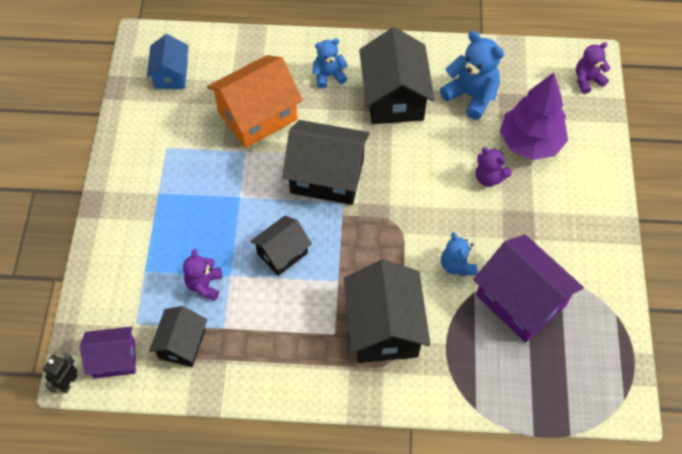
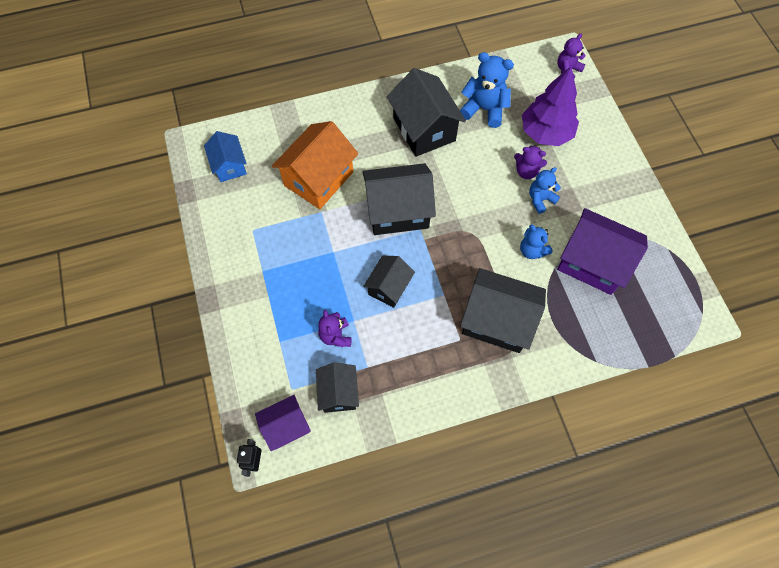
camera: 20 degrees left, 5 degrees up
(329, 75) = (363, 127): blue teddy bear -> blue teddy bear (540, 199)
(384, 327) = (497, 320): black house -> black house turned 45 degrees counterclockwise

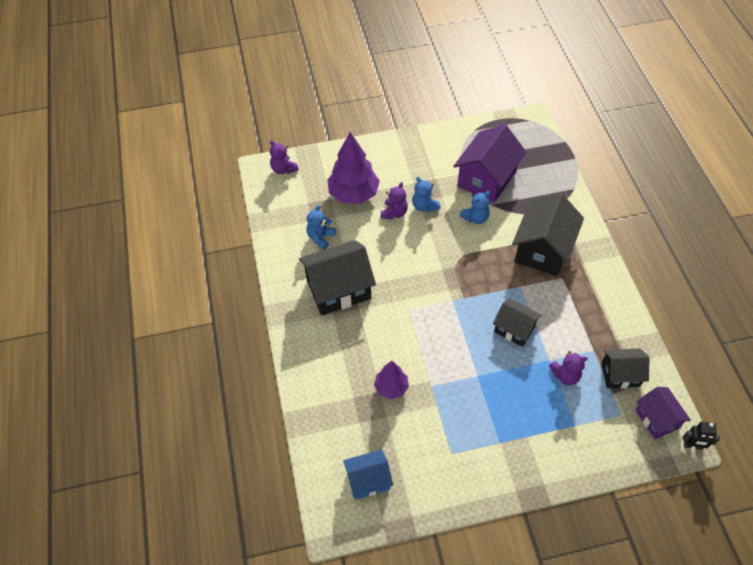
camera: 85 degrees left, 10 degrees down
(318, 179) = (391, 387): orange house -> purple tree
(398, 211) = (432, 317): black house -> none
(484, 109) = (320, 237): blue teddy bear -> blue teddy bear, size x0.62

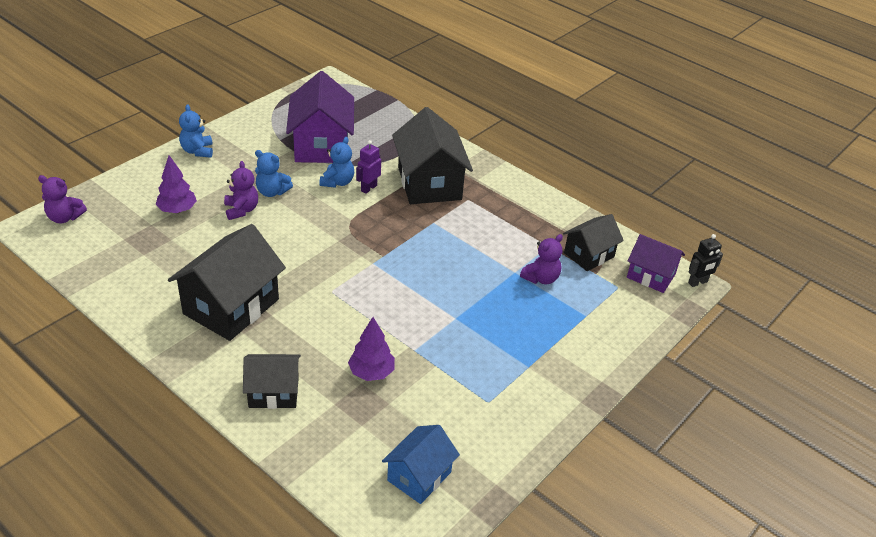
camera: 40 degrees left, 15 degrees down
(320, 237) = (168, 266): blue teddy bear -> blue teddy bear (197, 151)
(353, 194) = (177, 210): purple tree -> purple tree, size x0.57
(494, 233) = (368, 188): none -> purple robot
(514, 329) = (458, 261): black house -> black house (273, 392)

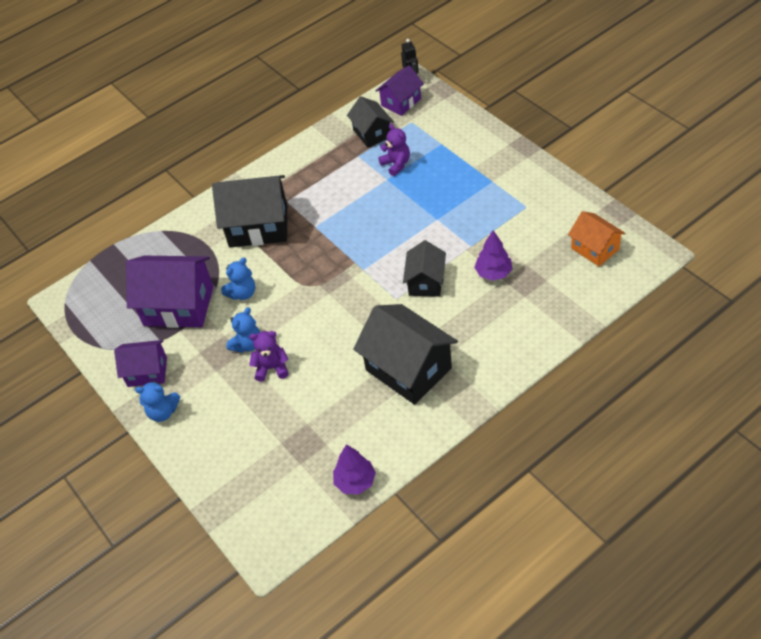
camera: 70 degrees left, 10 degrees up
(65, 217) = (256, 523): purple teddy bear -> none
(177, 210) = (262, 421): purple tree -> purple tree (355, 481)
(244, 137) = (147, 372): none -> purple house
(273, 392) = (511, 335): black house -> black house (426, 282)
(337, 182) = (242, 293): blue teddy bear -> blue teddy bear turned 105 degrees clockwise
(368, 188) = (256, 270): purple robot -> none
(419, 476) = (595, 249): blue house -> orange house

